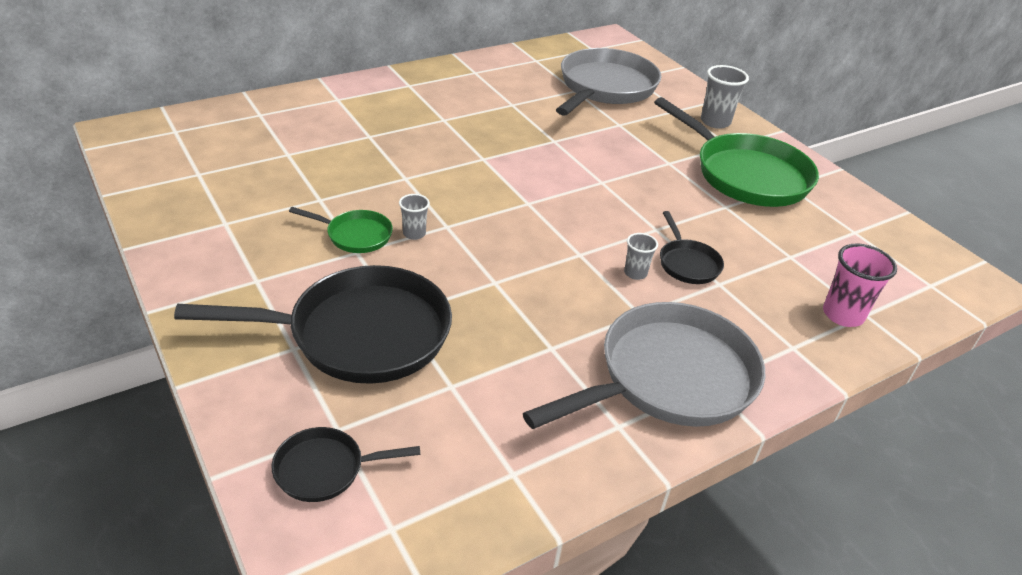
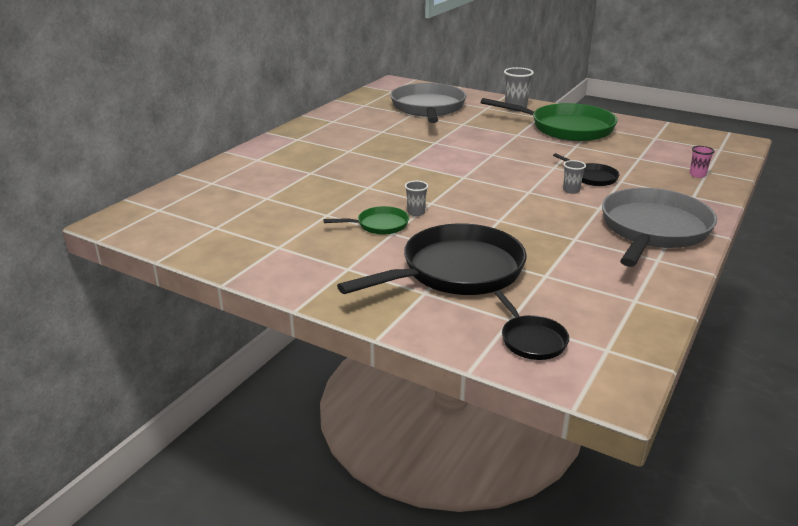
camera: 25 degrees left, 10 degrees down
(325, 469) = (531, 339): black pan -> black pan turned 75 degrees counterclockwise
(842, 315) = (697, 175): pink cup -> pink cup, size x0.58

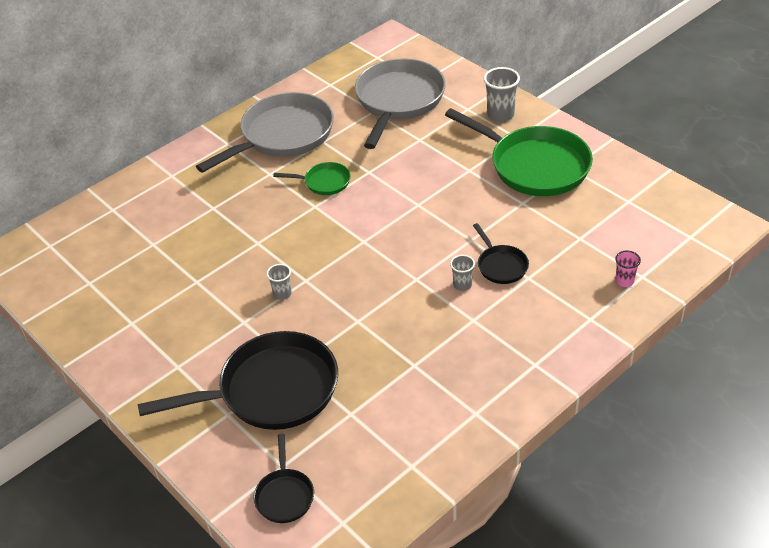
camera: 20 degrees right, 15 degrees up
(379, 225) = (237, 307): green pan -> green pan (324, 182)
(653, 230) = (503, 367): grey pan -> grey pan (282, 136)

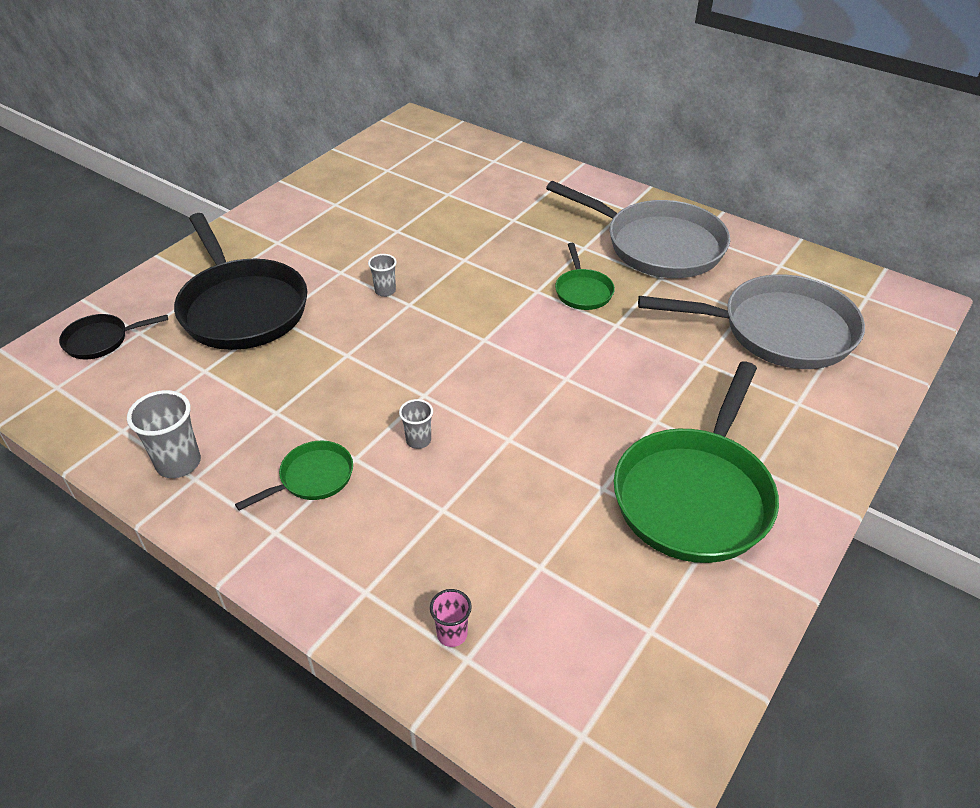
camera: 75 degrees right, 0 degrees up
(488, 344) = (312, 478): none -> green pan
(500, 115) = (803, 442): grey cup -> grey cup (178, 463)
(500, 265) = (462, 476): black pan -> none

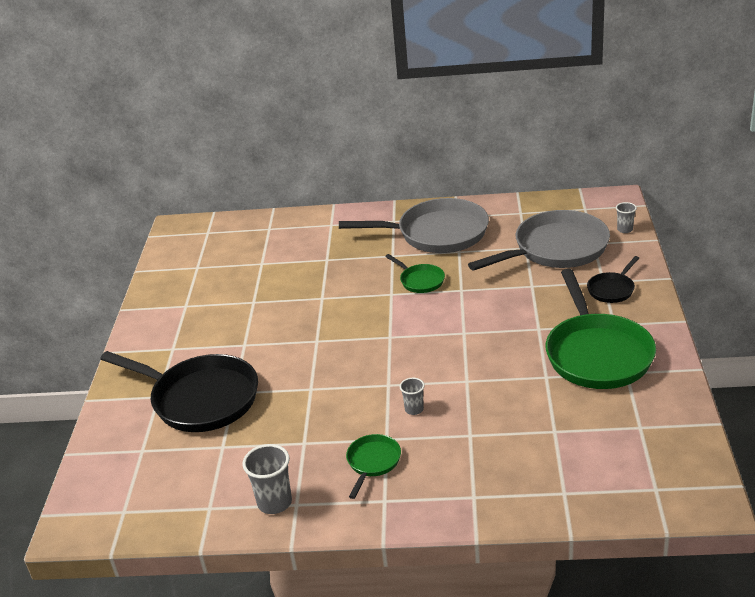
camera: 30 degrees left, 10 degrees down
(101, 340) = (118, 469): black pan -> black pan (612, 289)
(385, 291) = (290, 341): grey cup -> grey cup (625, 229)
(452, 634) = (543, 487): pink cup -> none

